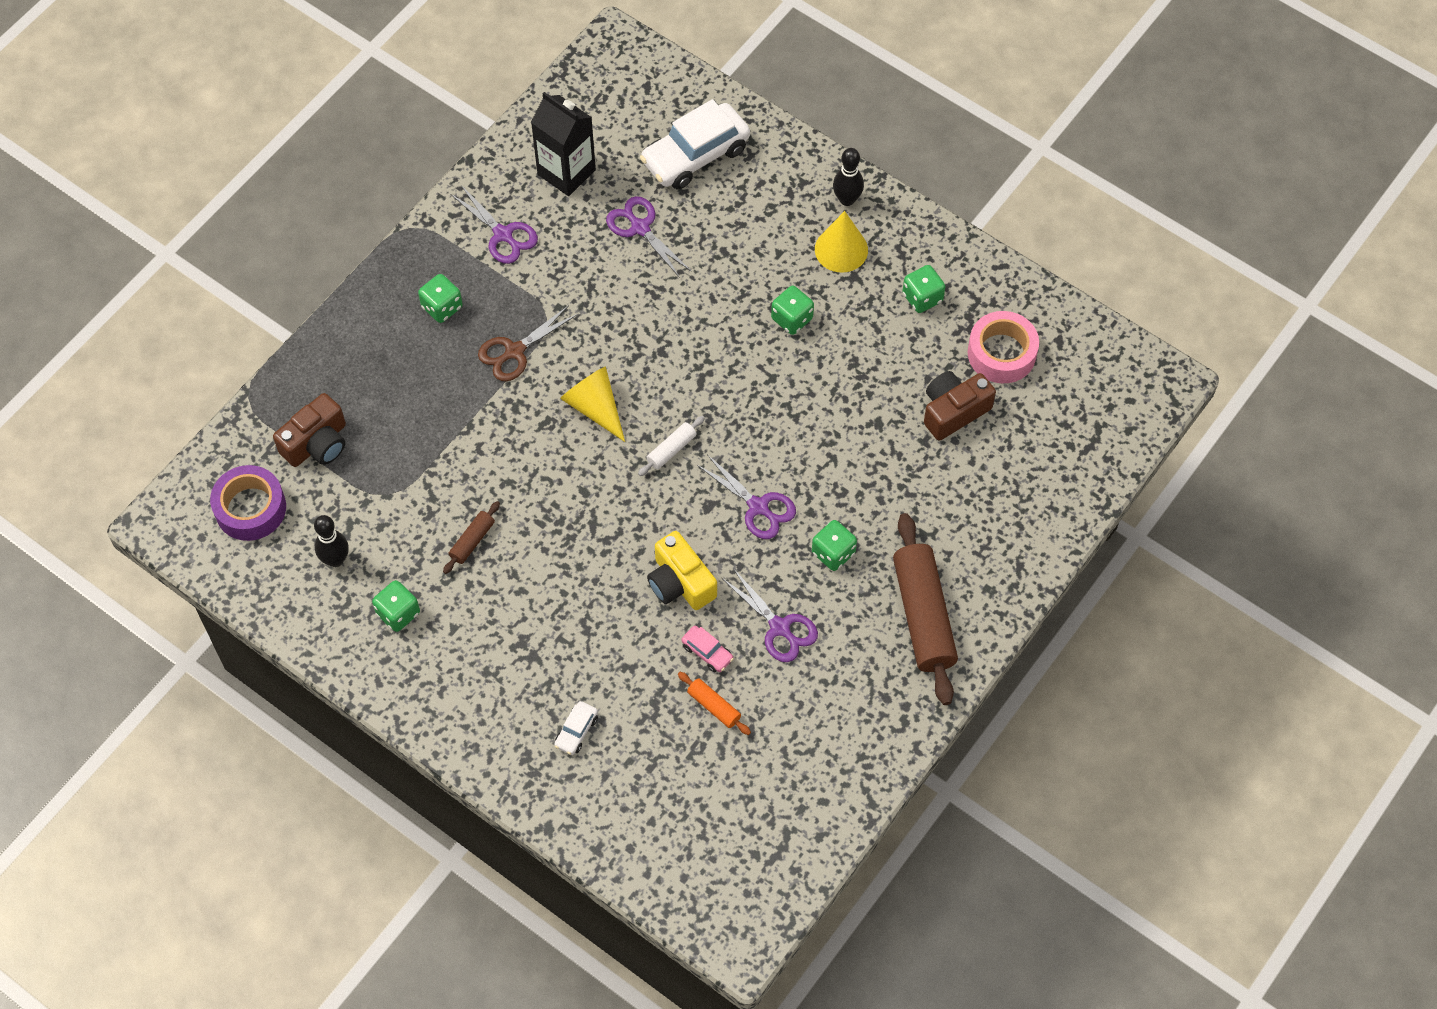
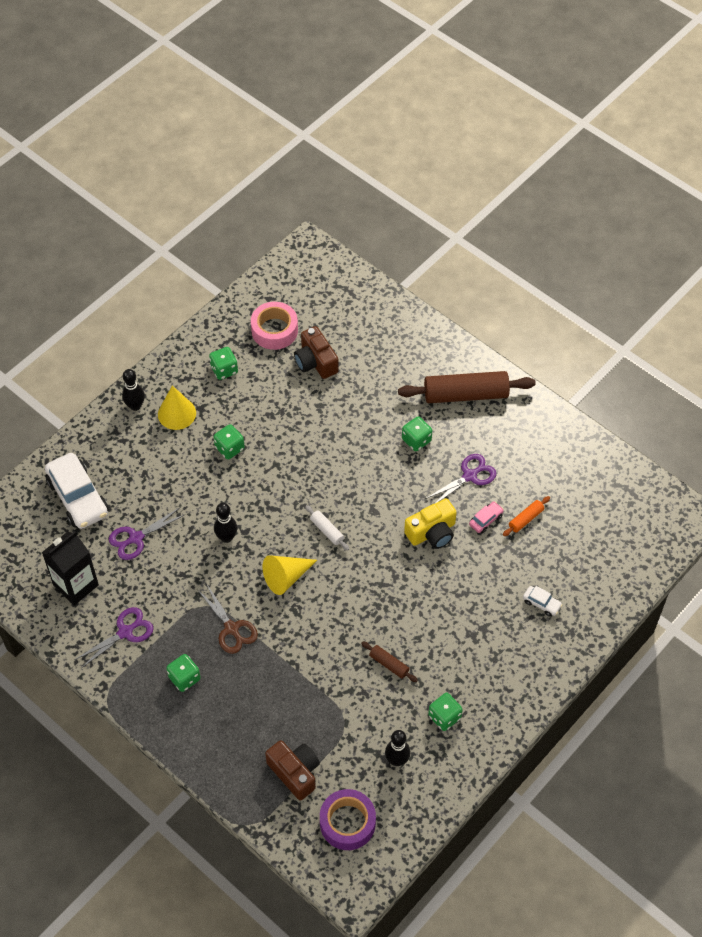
camera: 85 degrees left, 5 degrees down
(650, 331) = (226, 537): none -> black bowling pin
(758, 507) = (377, 481): purple scissors -> none

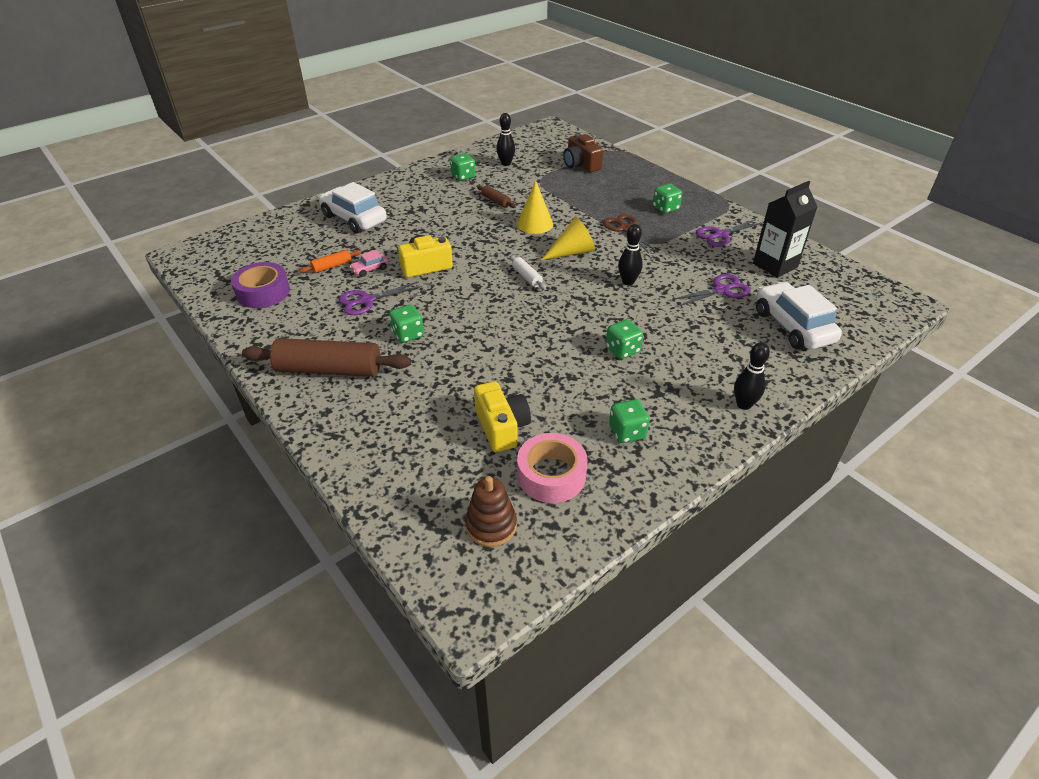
camera: 170 degrees left, 15 degrees down
(177, 413) = (688, 390): yellow cone -> yellow cone (535, 224)
(307, 293) = (491, 525): none -> brown stacking toy
(315, 362) = (502, 427): brown camera -> yellow camera
(347, 823) = (548, 146): purple tape -> purple tape (263, 292)
(541, 603) = (354, 219): white car -> white car, size x2.25

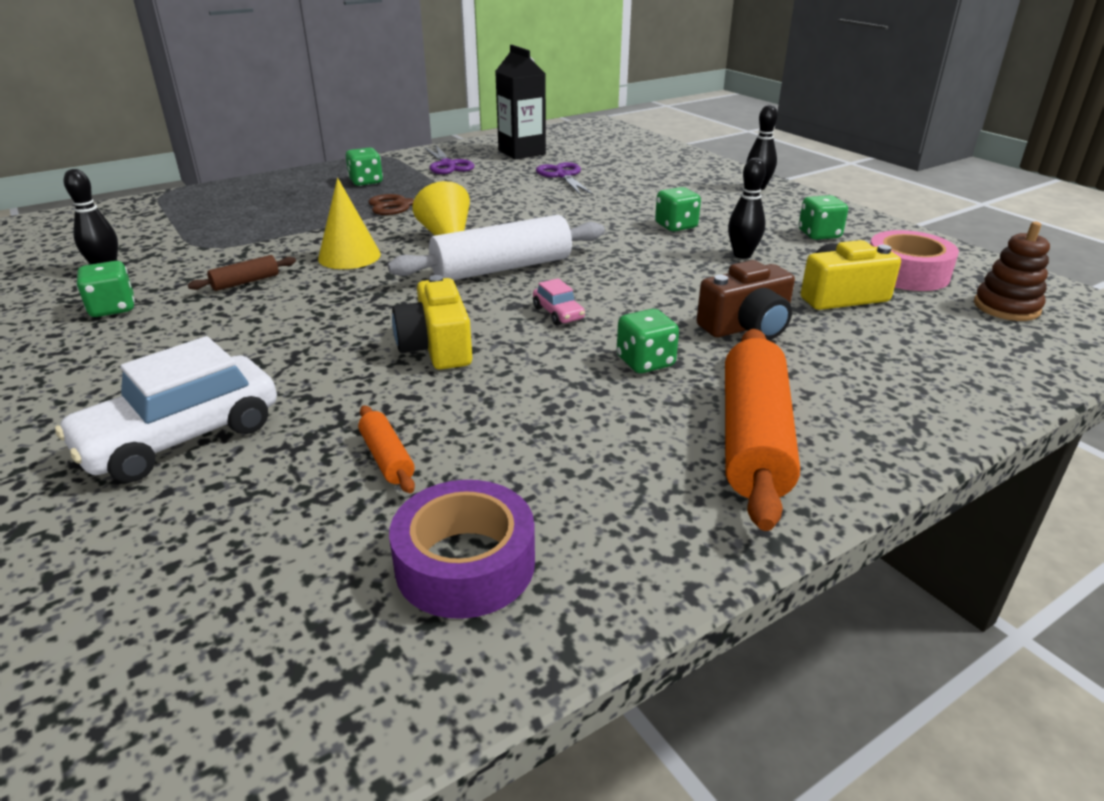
camera: 85 degrees left, 10 degrees down
(329, 369) = (753, 439): brown rolling pin -> orange rolling pin
(367, 300) = (535, 406): purple scissors -> none
(370, 269) = (421, 407): pink car -> pink car (558, 313)
(527, 277) = (502, 268): white rolling pin -> white rolling pin, size x2.21
(581, 165) = (184, 216): brown camera -> brown camera (747, 327)
(628, 282) = (533, 213): black bowling pin -> black bowling pin (742, 255)
(792, 326) = (632, 159): white car -> none

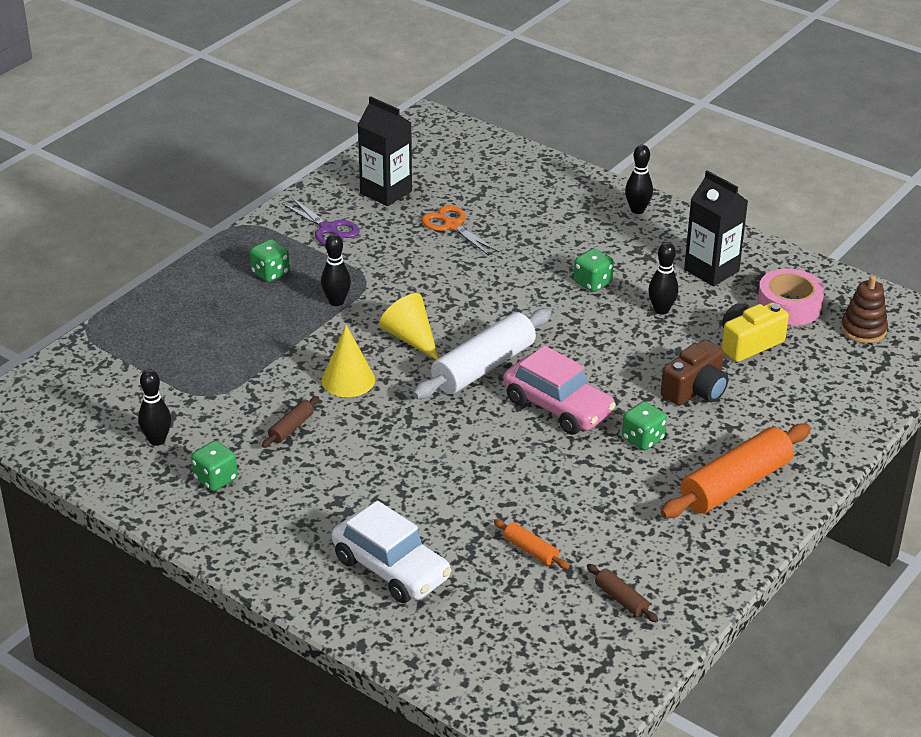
camera: 20 degrees left, 5 degrees up
(181, 437) = (391, 568): white car -> white car turned 75 degrees counterclockwise
(403, 205) = (336, 301): brown scissors -> black bowling pin
(436, 347) = (494, 459): yellow camera -> none
(465, 564) = (621, 599): purple tape -> brown rolling pin
(558, 313) = (558, 407): pink car -> pink car, size x2.25
(563, 176) = (452, 226): purple scissors -> orange scissors
(753, 439) = (735, 484): orange rolling pin -> orange rolling pin turned 60 degrees clockwise
(819, 235) = (711, 270): green dice -> black carton

